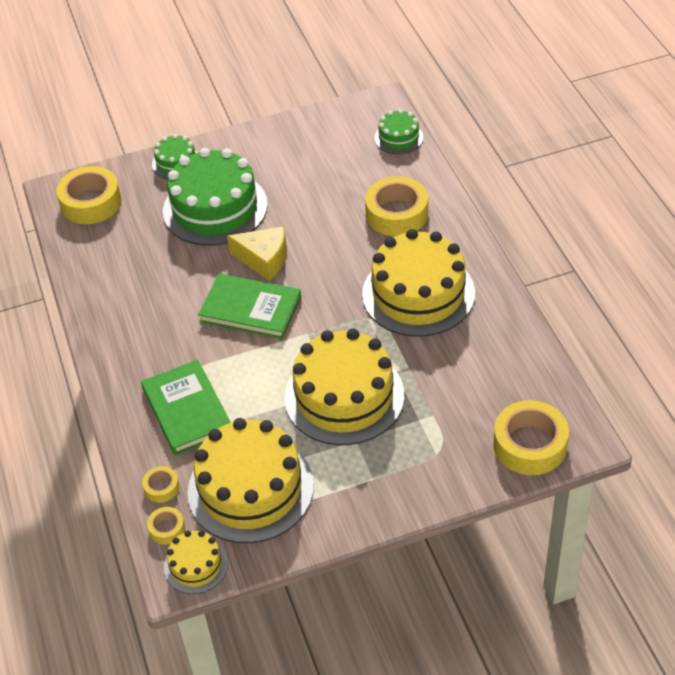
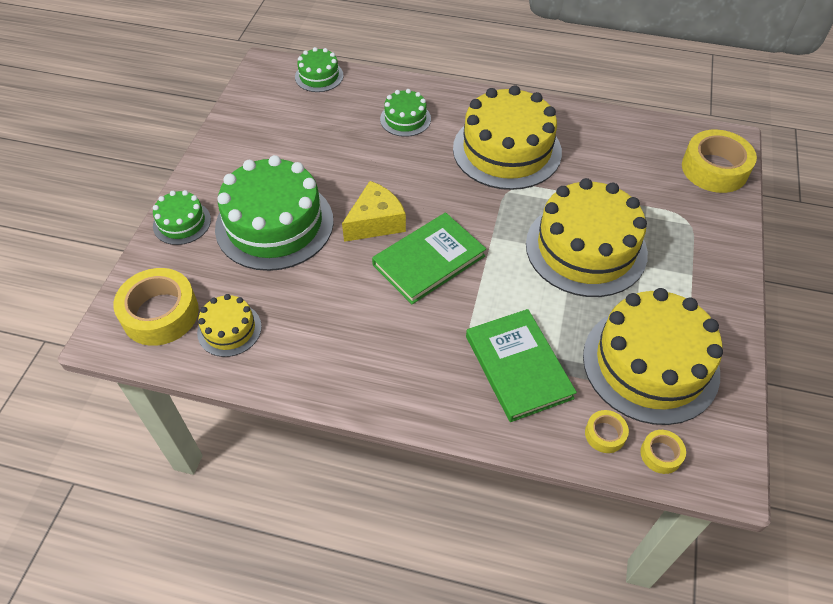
camera: 60 degrees left, 5 degrees up
(187, 410) = (518, 367): green book -> green book turned 60 degrees clockwise
(196, 565) = (720, 451): yellow cake -> yellow cake (229, 329)
(397, 214) = (405, 119): yellow tape -> green cake

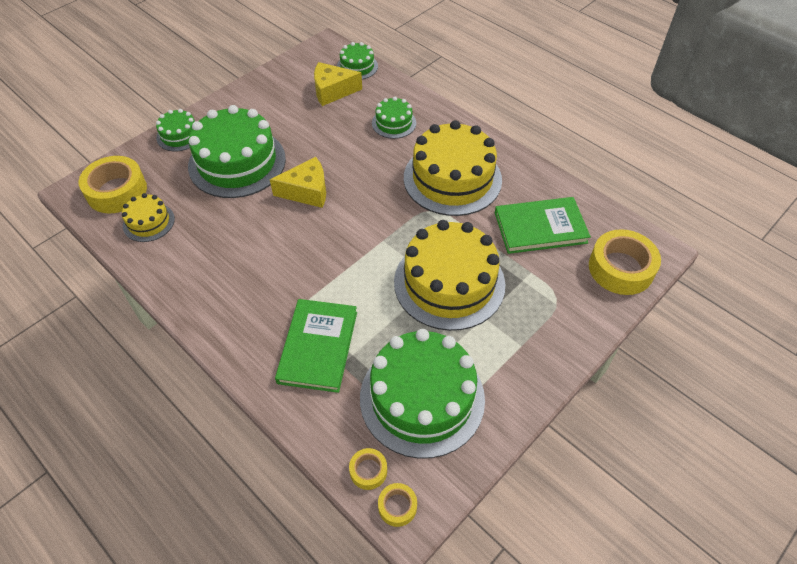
camera: 30 degrees right, 0 degrees up
(314, 111) = (332, 91): none -> yellow cheese
(429, 260) = (321, 236): green book -> green book (540, 227)
(605, 434) = (338, 431): yellow tape -> yellow tape (397, 506)
(650, 364) = (422, 398): yellow cake -> green cake

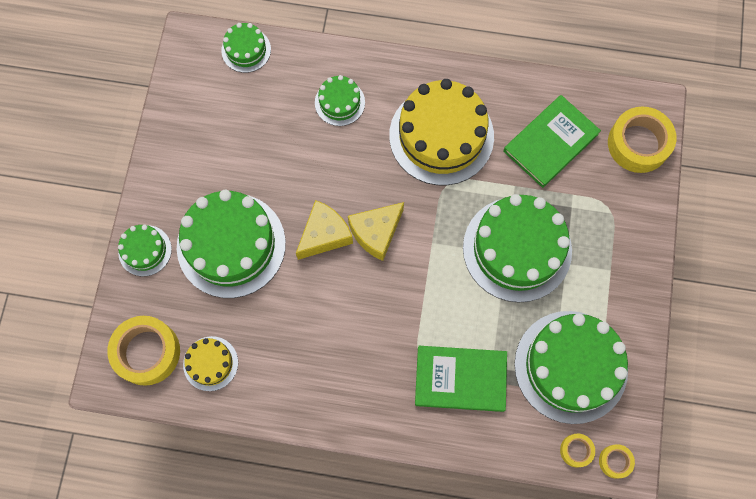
camera: 35 degrees left, 20 degrees up
(318, 347) = (460, 379): green book -> green book turned 60 degrees counterclockwise
(332, 91) = (248, 98): yellow cheese -> yellow cheese (376, 233)
(449, 283) = (517, 249): yellow cake -> green cake

